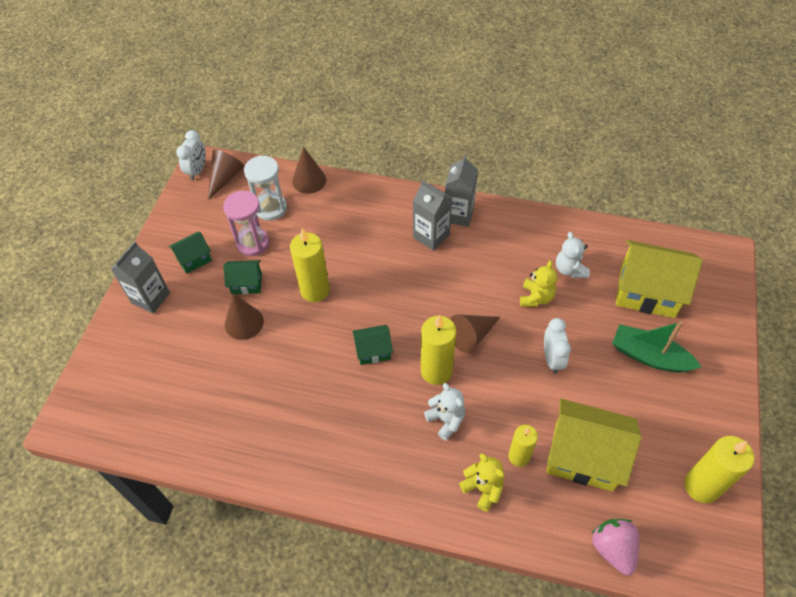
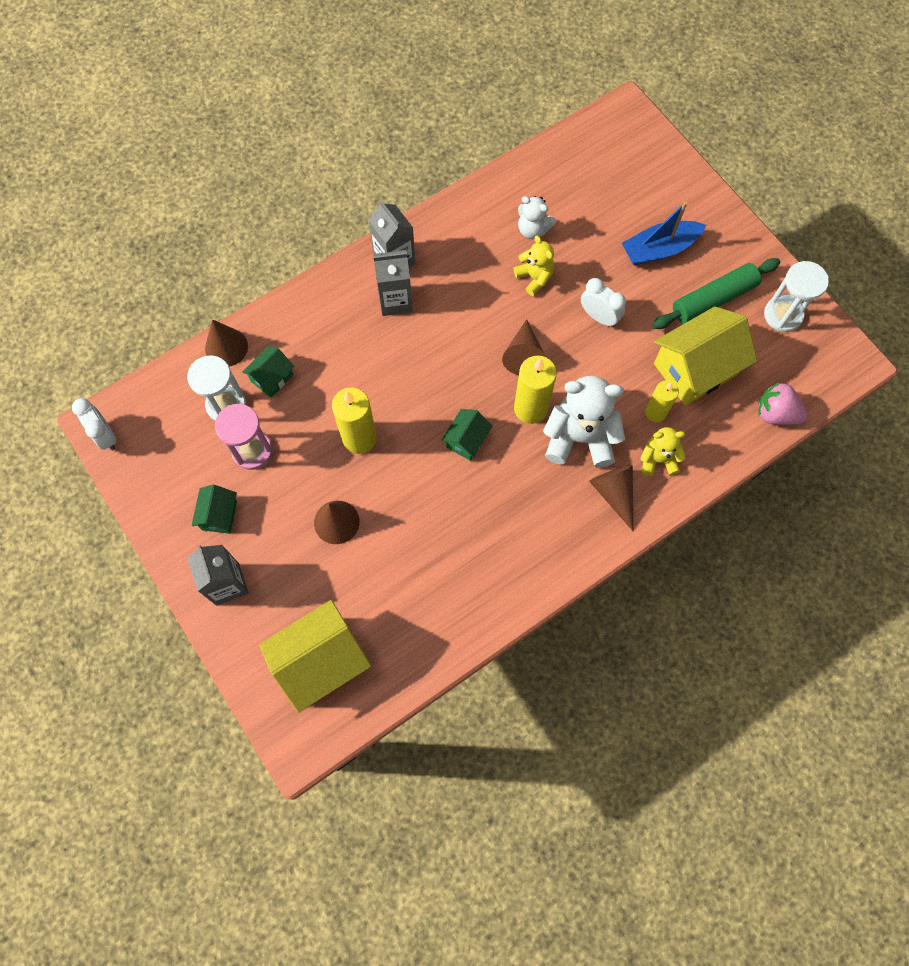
camera: 50 degrees left, 15 degrees up
(225, 178) = (143, 417): brown cone -> brown cone (614, 493)
(246, 284) = (295, 489): green house -> green house (272, 378)
(446, 420) = (580, 437): white teddy bear -> white teddy bear, size x1.80
(647, 292) = (606, 197): yellow house -> yellow house (321, 661)
(649, 356) = (659, 249): green boat -> blue boat
(654, 424) = (713, 299): none -> green rolling pin
(701, 486) = (783, 315): yellow candle -> white hourglass

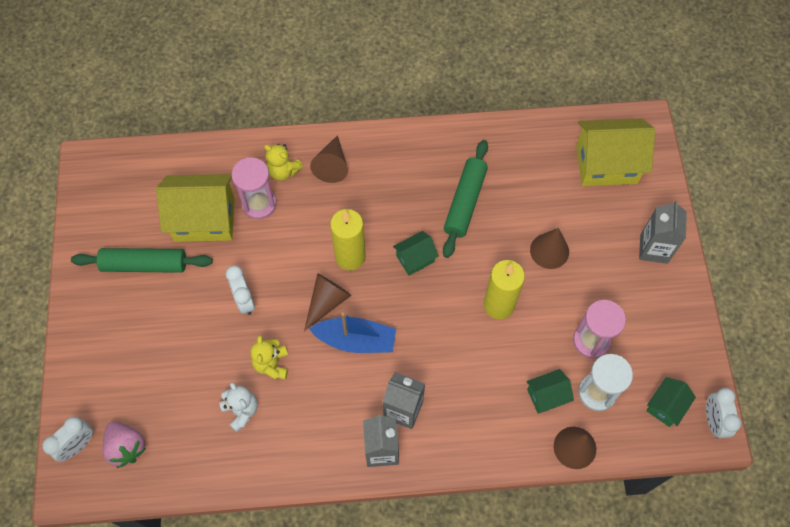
camera: 150 degrees left, 5 degrees down
(219, 515) = (640, 303): green house -> green house (665, 406)
(452, 528) = (465, 202): none -> green rolling pin
(580, 437) = (328, 216): white teddy bear -> none
(643, 140) = (78, 445): none -> white clock
(655, 412) = (259, 204): yellow candle -> pink hourglass
(659, 249) = (151, 331): blue boat -> blue boat (356, 340)
(775, 413) = (174, 158): pink strawberry -> pink strawberry (126, 447)
(783, 315) = (104, 223): white hourglass -> none

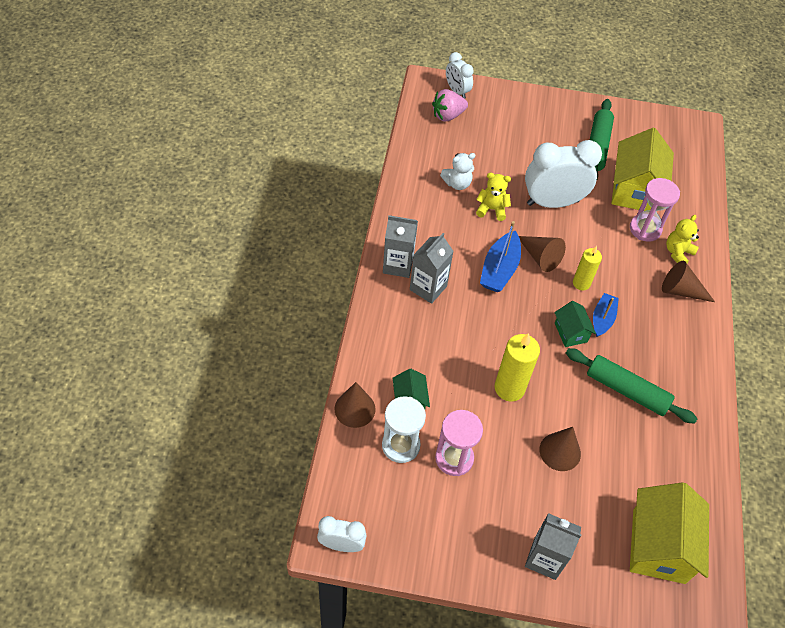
camera: 100 degrees right, 10 degrees down
(244, 300) = (552, 202): white clock -> white clock, size x1.85
(350, 257) = (581, 283): yellow candle -> yellow candle, size x0.64
(389, 232) = (602, 319): none -> blue boat
(665, 406) = (369, 504): green house -> none

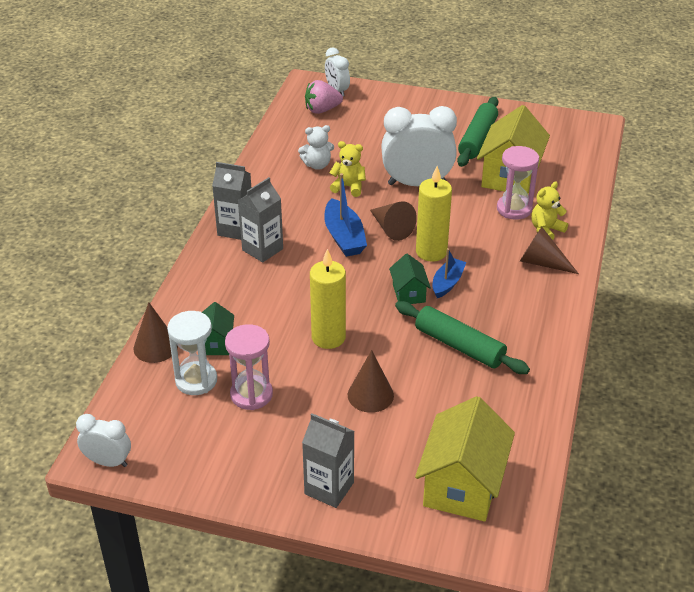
camera: 10 degrees right, 15 degrees down
(499, 269) = (344, 237): blue boat -> blue boat turned 45 degrees counterclockwise
(581, 283) = (431, 252): yellow candle -> yellow candle, size x1.57

